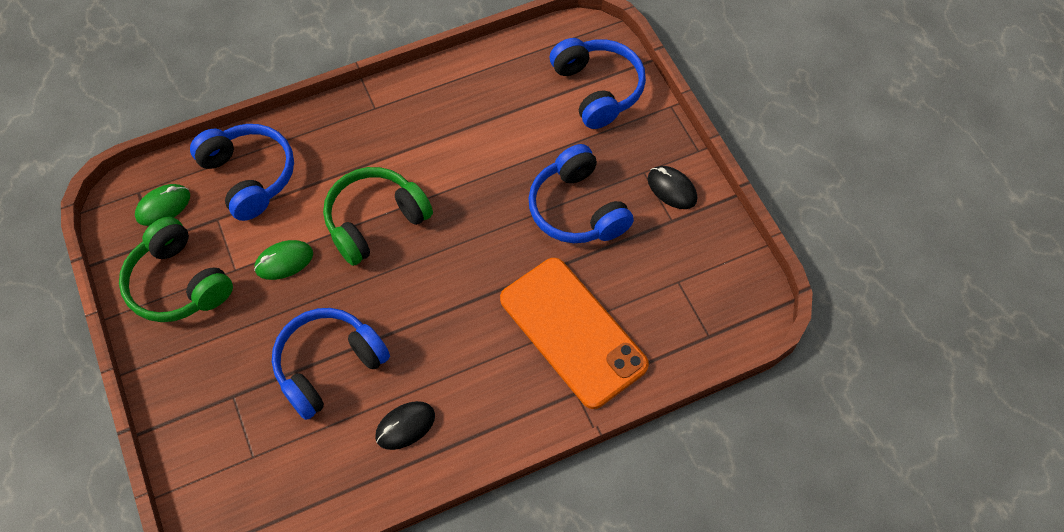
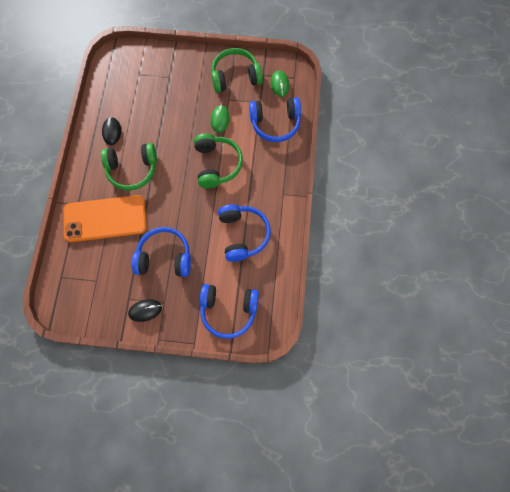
camera: 120 degrees right, 10 degrees up
(328, 365) = (158, 116): blue headphones -> blue headphones (243, 235)
(460, 344) = (132, 170): none -> green headphones

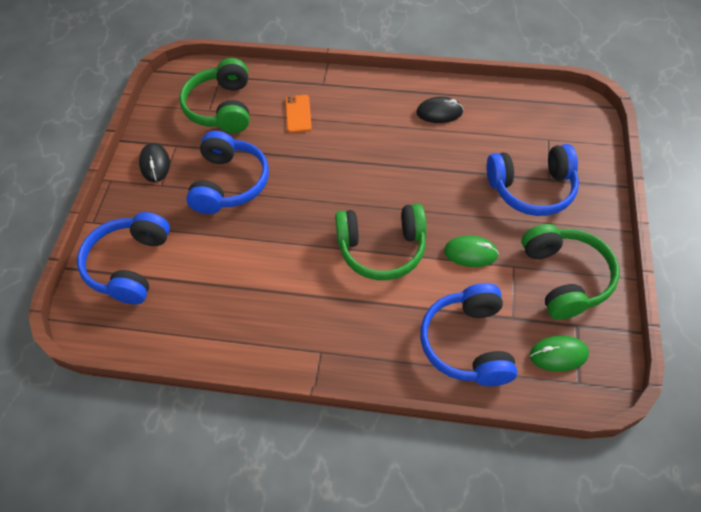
camera: 95 degrees right, 15 degrees down
(105, 218) = (298, 114): orange phone -> orange phone, size x0.41
(132, 170) = (374, 139): green headphones -> green headphones (221, 108)
(243, 235) = (251, 286): blue headphones -> blue headphones (532, 189)

